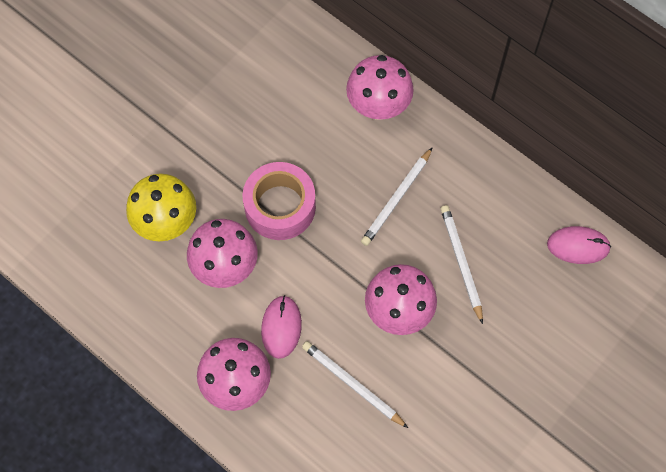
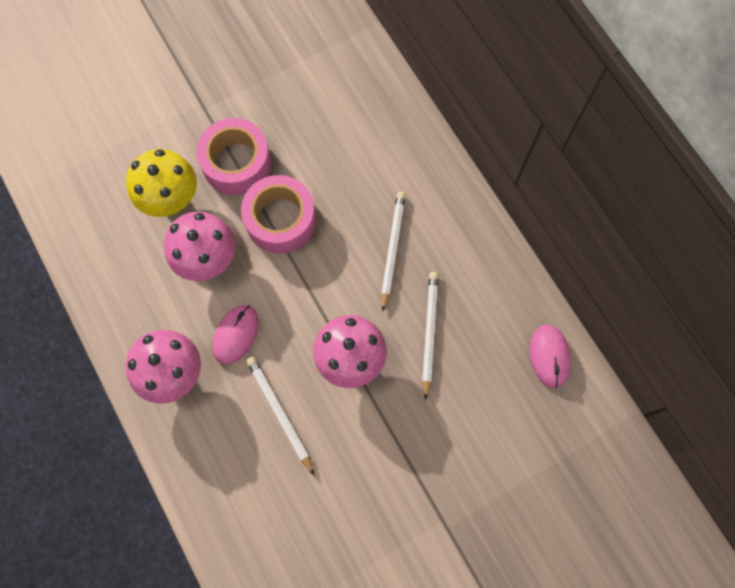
camera: 20 degrees right, 5 degrees up
(216, 168) = (237, 163): none -> pink tape
(378, 107) = (410, 156): pink mushroom -> none
(396, 198) = (392, 249): white pencil -> white pencil turned 135 degrees clockwise
(578, 246) = (549, 356): pink mouse -> pink mouse turned 60 degrees clockwise

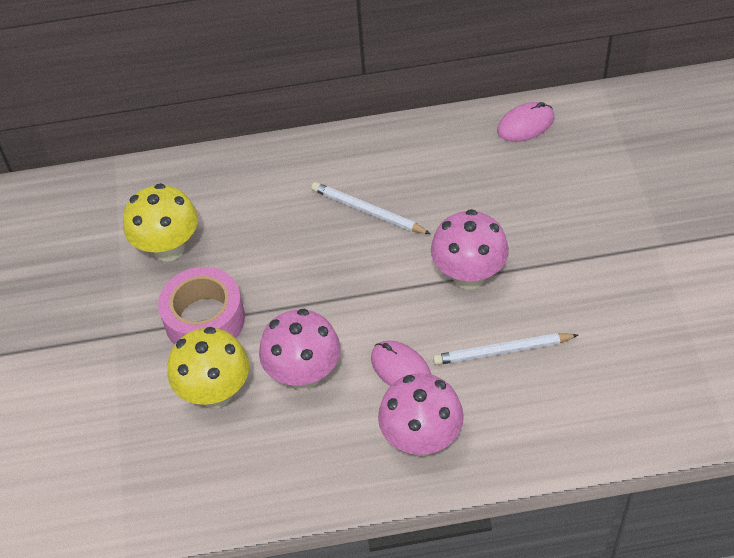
camera: 65 degrees left, 20 degrees down
(280, 220) = (290, 296): pink tape -> none
(297, 106) = (168, 248): none -> yellow mushroom
(429, 333) = (467, 205): white pencil -> none
(549, 356) = (525, 124): pink mouse -> pink mouse turned 45 degrees counterclockwise

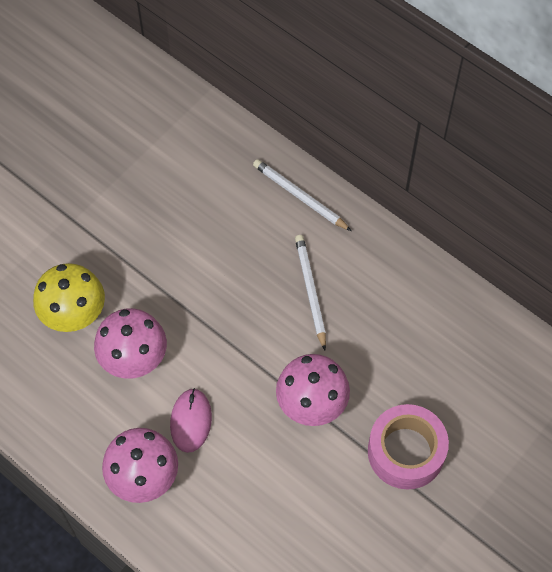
camera: 45 degrees right, 10 degrees up
(168, 248) = (164, 188): yellow mushroom -> none
(205, 319) = (126, 261): pink tape -> pink tape (406, 452)
(502, 351) = (264, 479): white pencil -> white pencil (300, 196)
(525, 124) = (496, 339): pink mouse -> none

